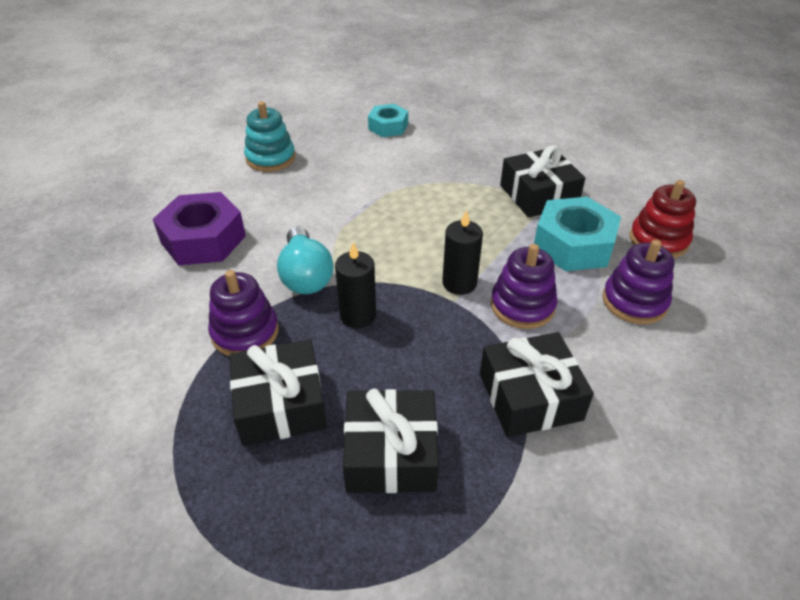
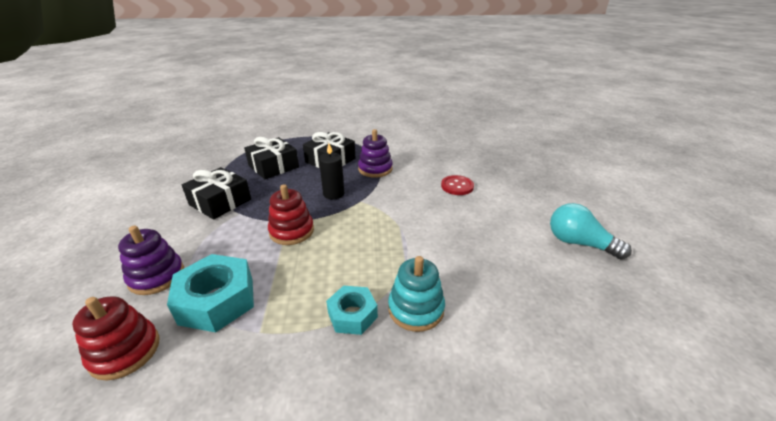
camera: 140 degrees right, 10 degrees down
(203, 239) = (457, 186): purple nut -> red button
(270, 158) = (522, 246): turquoise stacking toy -> turquoise stacking toy (416, 309)
(305, 275) = (382, 196): turquoise light bulb -> turquoise light bulb (579, 243)
(388, 127) = (505, 345): turquoise nut -> turquoise nut (352, 315)
(459, 283) = (291, 231): black candle -> red stacking toy
(522, 306) = (242, 237): purple stacking toy -> none
(538, 195) = (271, 341): black gift -> none

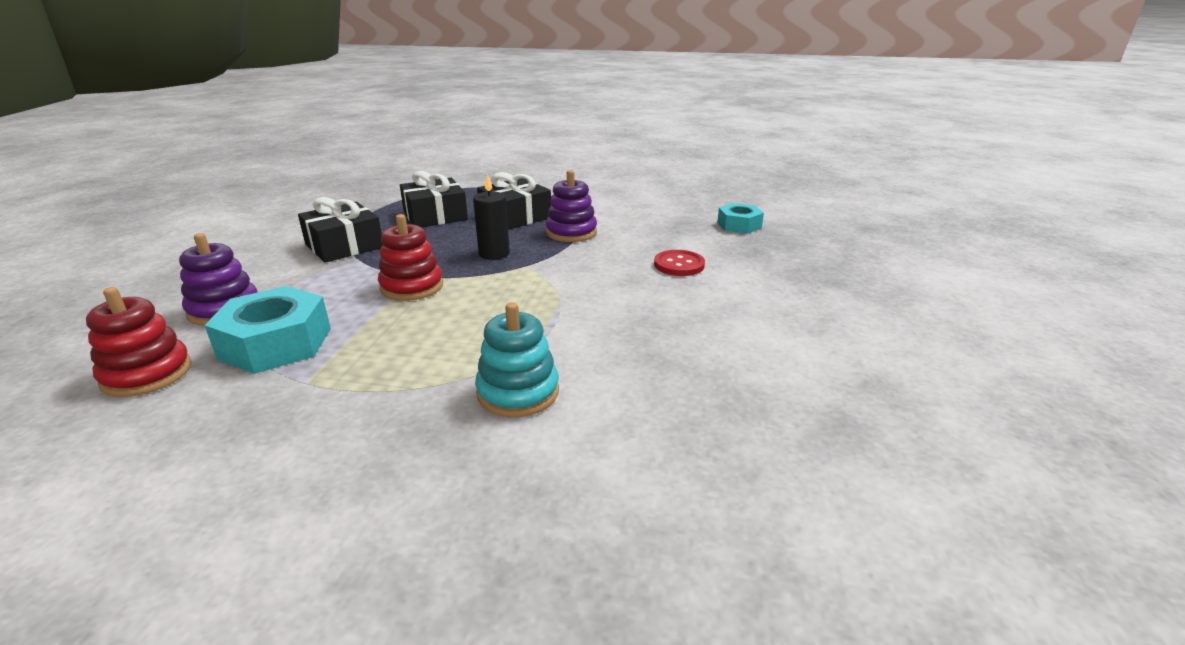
camera: 15 degrees right, 5 degrees down
(352, 315) = (429, 385): turquoise nut -> turquoise nut (739, 225)
(579, 243) = (826, 356): turquoise light bulb -> none

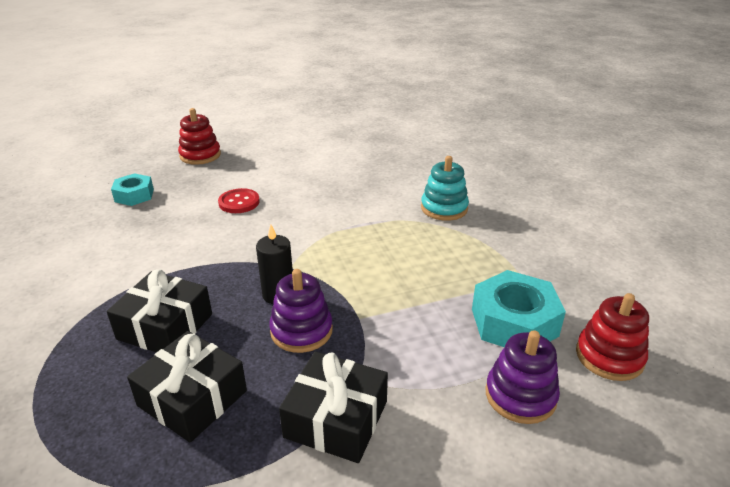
camera: 120 degrees left, 5 degrees up
(412, 287) = (378, 307): red stacking toy -> red stacking toy (200, 155)
(571, 232) = (197, 271): purple stacking toy -> purple stacking toy (301, 331)

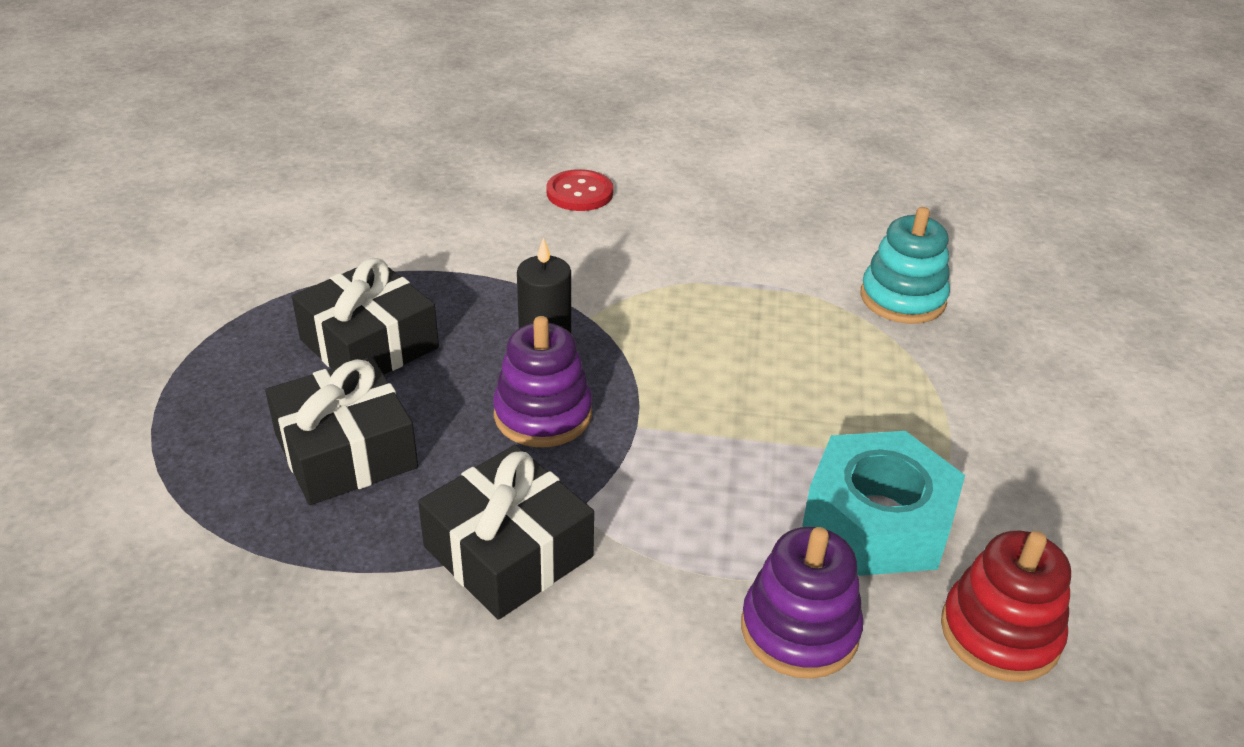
camera: 25 degrees right, 5 degrees up
(134, 195) = (440, 140): turquoise nut -> none
(200, 155) = (570, 101): red stacking toy -> none

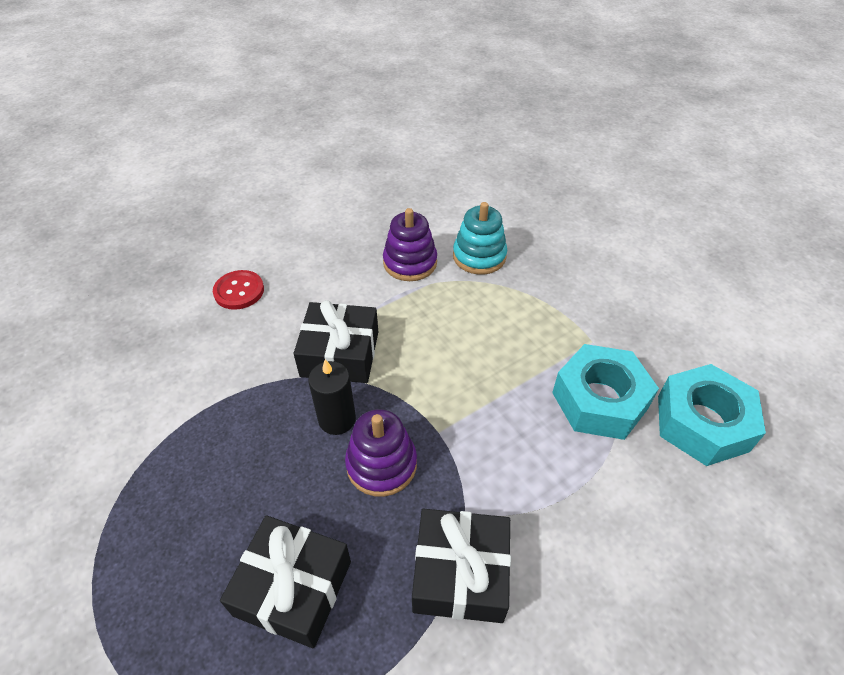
camera: 40 degrees left, 10 degrees up
(369, 344) = (221, 496): black gift -> black gift (340, 353)
(799, 629) = (633, 494): purple stacking toy -> purple stacking toy (410, 263)
(1000, 633) = (702, 423): red stacking toy -> turquoise nut

